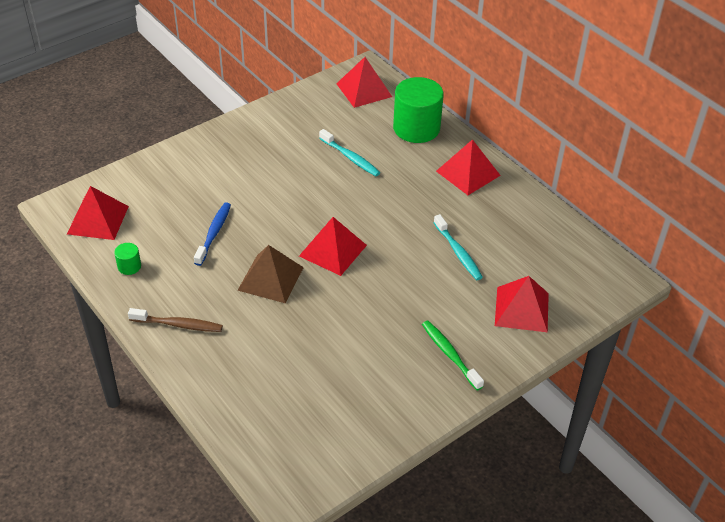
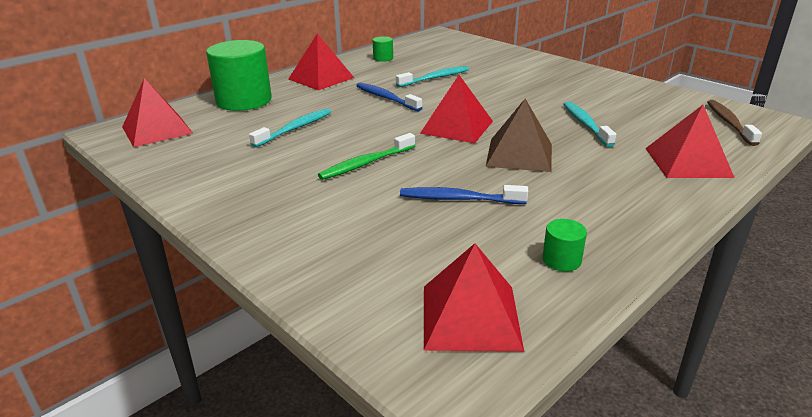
camera: 95 degrees left, 15 degrees down
(178, 325) = (637, 202): brown toothbrush -> brown toothbrush (729, 123)
(319, 338) = (585, 124): none -> turquoise toothbrush
(408, 213) = (386, 98): none -> blue toothbrush
(450, 354) = (559, 77): green toothbrush -> green toothbrush (366, 163)
(521, 309) = (491, 58): red pyramid -> red pyramid (688, 162)
(527, 219) = (383, 58): none -> green cylinder

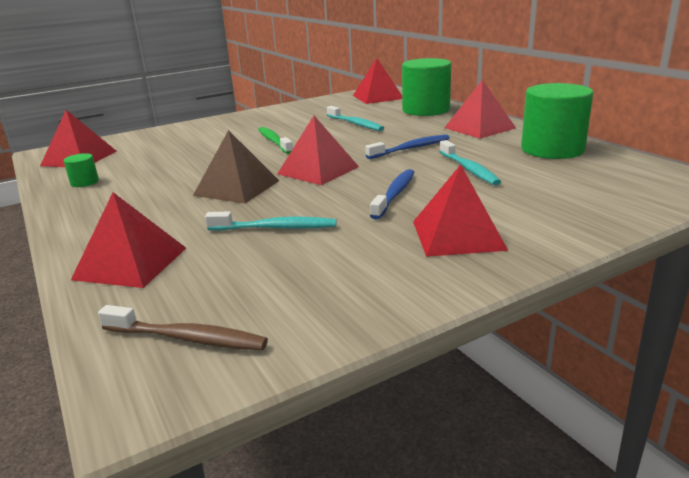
camera: 105 degrees right, 5 degrees down
(383, 58) = (552, 149): green cylinder -> green cylinder, size x2.32
(459, 199) = (191, 163): blue toothbrush -> blue toothbrush (395, 194)
(550, 77) = (458, 235): none -> red pyramid

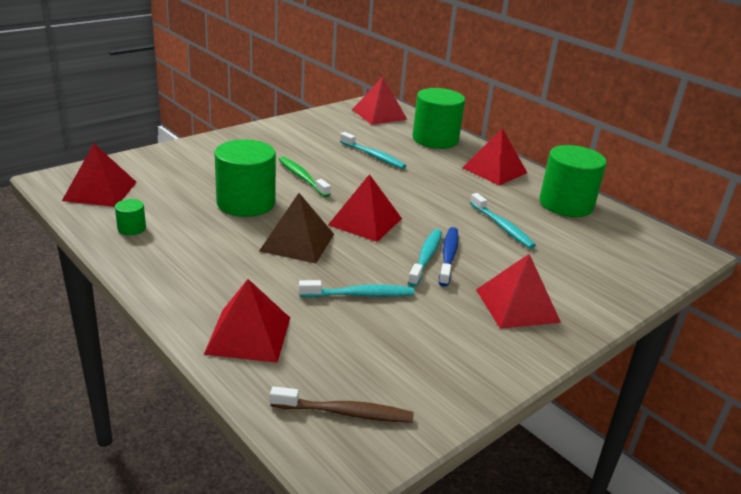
camera: 15 degrees left, 5 degrees up
(206, 161) = (246, 203): none -> green cylinder
(368, 196) = (426, 257): none -> turquoise toothbrush
(411, 148) = (441, 196): blue toothbrush -> none

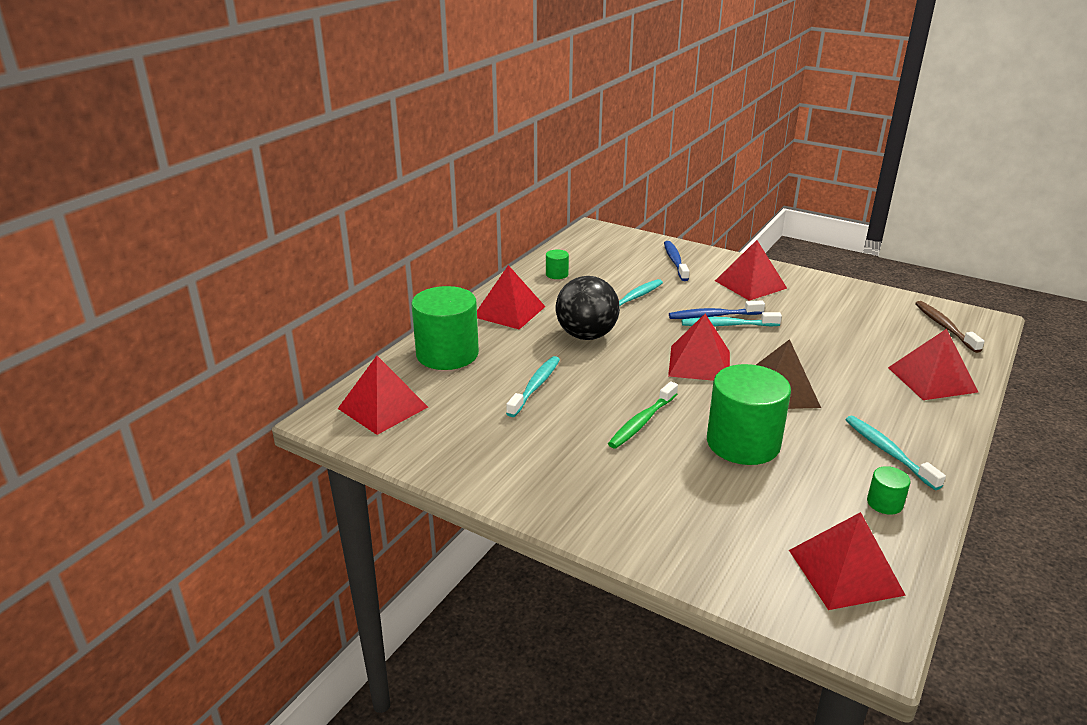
camera: 105 degrees left, 0 degrees up
(360, 295) = (819, 344): turquoise toothbrush -> turquoise toothbrush (888, 452)
(438, 189) = (586, 335): none -> black ball
(566, 204) = (557, 274): green cylinder -> green cylinder, size x0.43
(591, 276) = (675, 261): none -> blue toothbrush

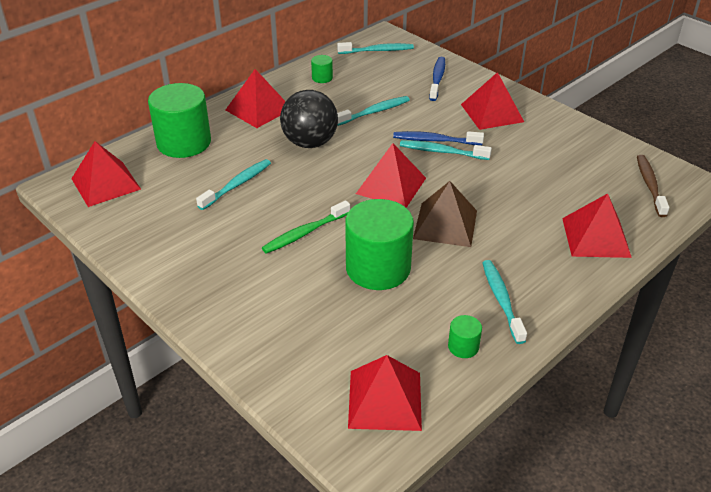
camera: 15 degrees right, 10 degrees up
(597, 243) = (377, 51): none -> turquoise toothbrush

